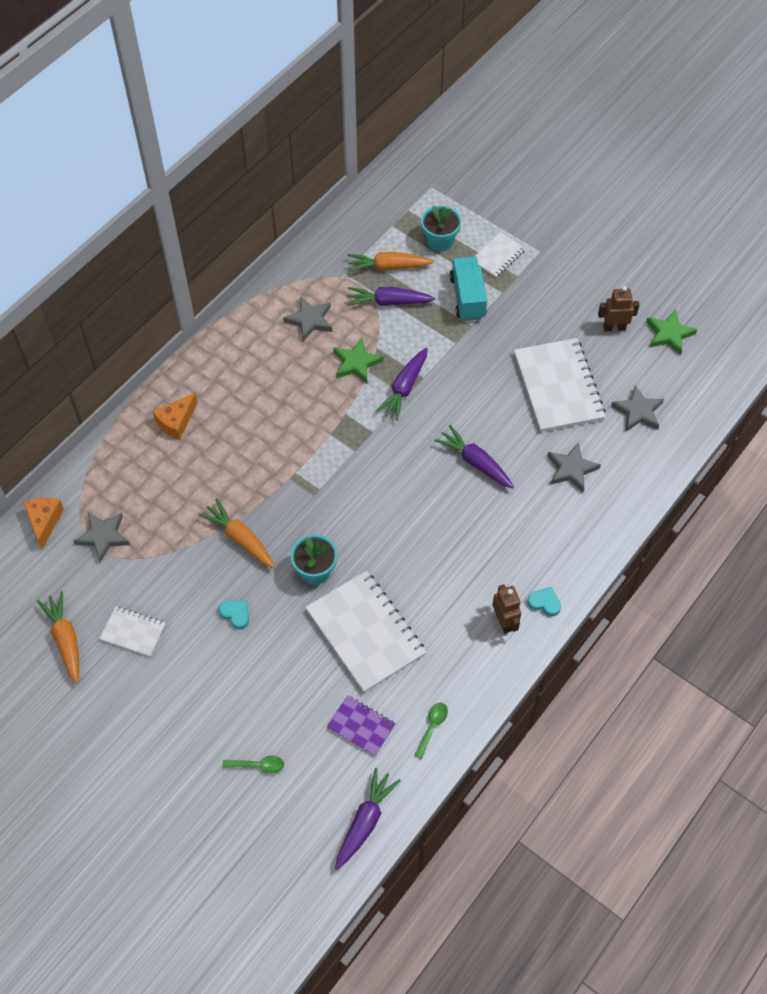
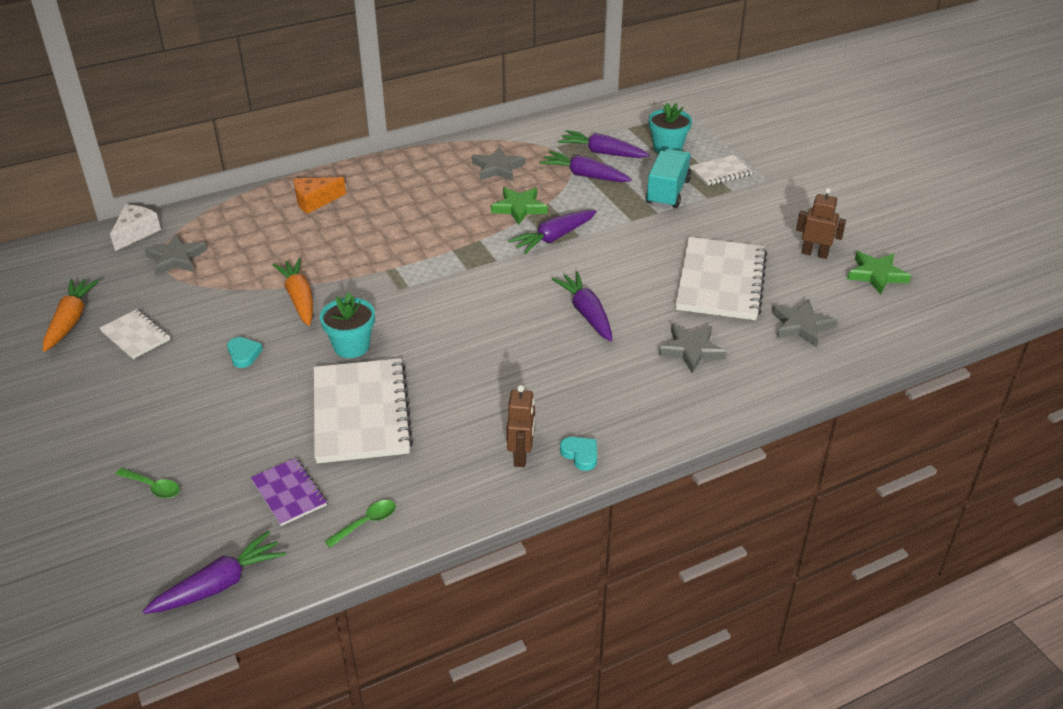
camera: 25 degrees right, 20 degrees down
(44, 521) = (136, 233): orange cheese -> white cheese
(388, 267) = (602, 152): orange carrot -> purple carrot

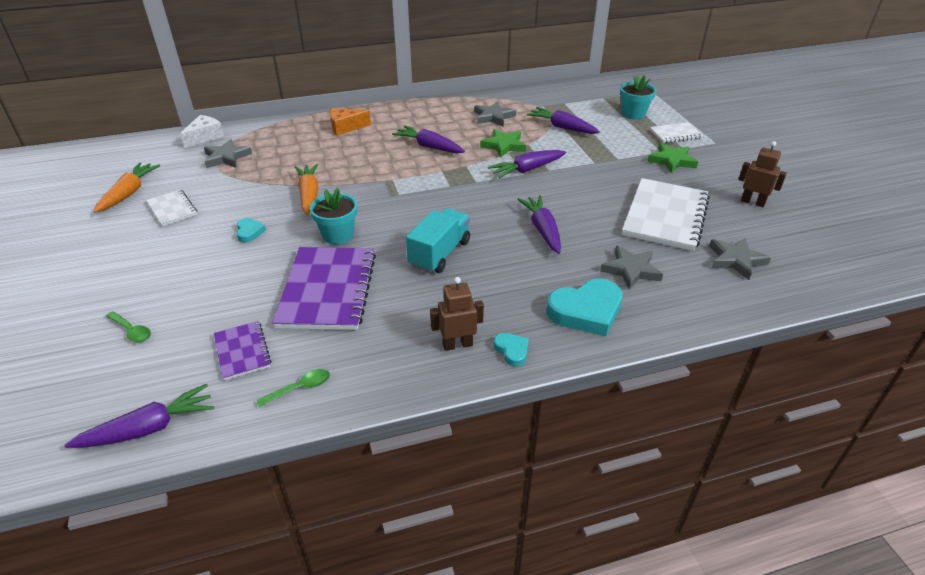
camera: 10 degrees right, 0 degrees up
(361, 413) = (327, 290): white notebook -> purple notebook
(521, 456) = (457, 344): brown robot -> brown robot turned 120 degrees counterclockwise
(602, 152) = (579, 113): purple carrot -> purple carrot (429, 147)
(650, 402) = (586, 311): none -> turquoise heart
(668, 192) = (629, 145): turquoise truck -> turquoise truck (440, 253)
(876, 275) = (809, 225): green star -> green star (672, 161)

